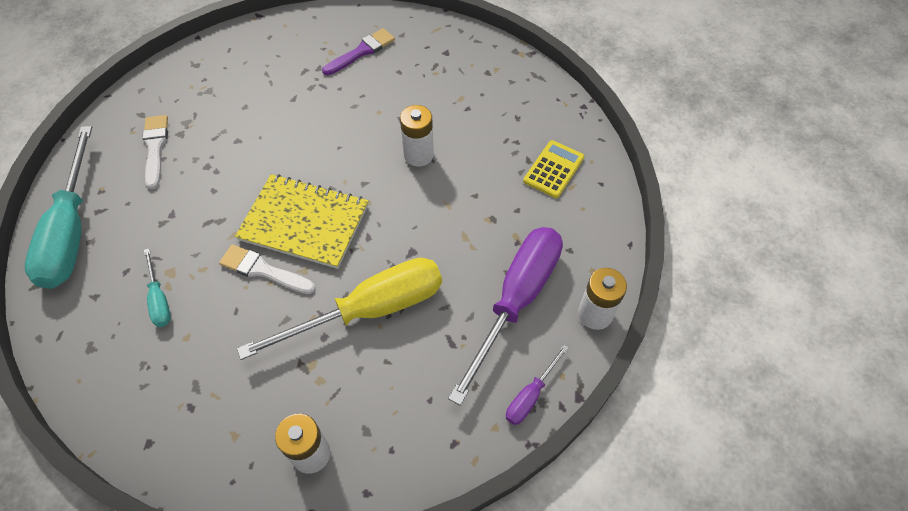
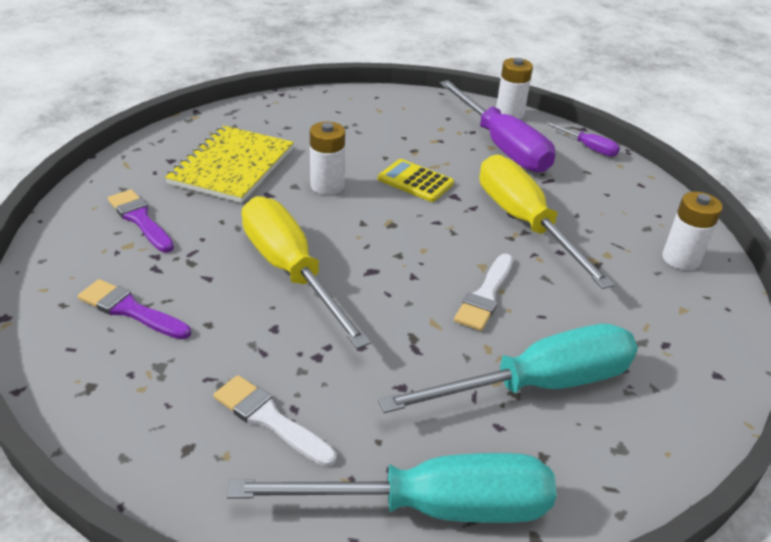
camera: 90 degrees left, 20 degrees down
(155, 147) = (269, 419): white brush -> white brush turned 45 degrees clockwise
(159, 299) = (538, 384): turquoise screwdriver -> turquoise screwdriver, size x2.21
(261, 67) = (130, 310): none -> purple brush
(299, 142) = (290, 271): none -> yellow screwdriver
(304, 222) = (417, 265): yellow notebook -> yellow notebook (232, 166)
(516, 300) = (502, 146): purple screwdriver -> purple screwdriver turned 150 degrees counterclockwise
(553, 169) = (358, 115): yellow calculator -> yellow calculator (415, 181)

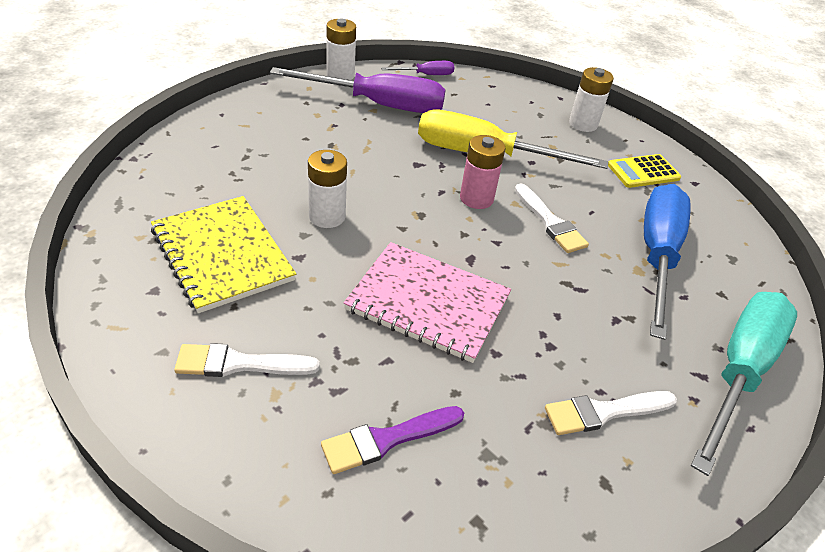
camera: 55 degrees left, 5 degrees up
(140, 219) = (239, 364): purple brush -> white brush
(290, 271) = (428, 303): yellow screwdriver -> pink notebook
(415, 181) = (376, 170): yellow calculator -> yellow calculator (643, 172)
(455, 242) = (476, 198): none -> pink battery
(538, 384) = (657, 255): turquoise screwdriver -> blue screwdriver

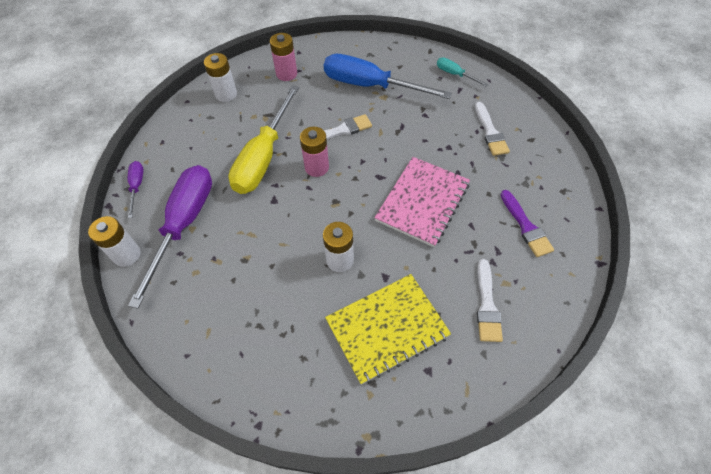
camera: 80 degrees left, 15 degrees up
(643, 172) = (286, 74): yellow calculator -> pink battery
(739, 371) = (455, 74): turquoise screwdriver -> turquoise screwdriver, size x0.45

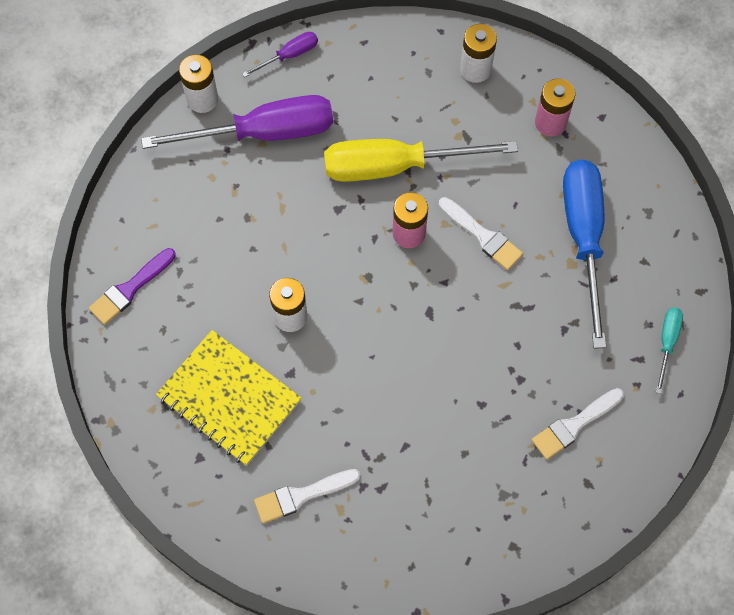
camera: 65 degrees right, 10 degrees up
(422, 202) = (413, 377): pink notebook -> none
(526, 226) = (432, 512): purple brush -> purple brush (130, 289)

